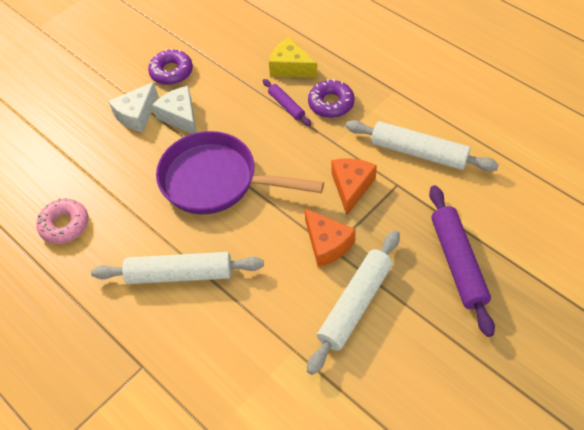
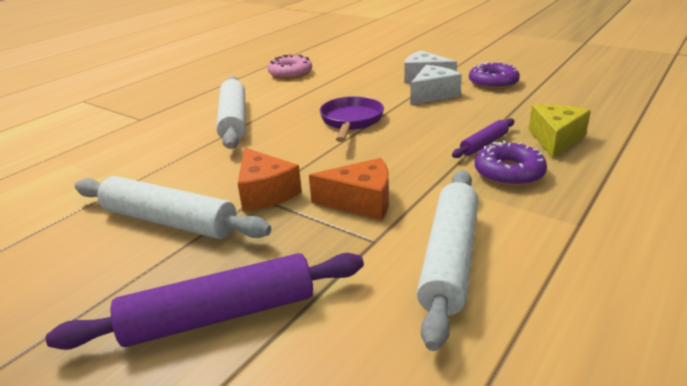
camera: 80 degrees right, 25 degrees down
(216, 181) = (351, 121): purple pan -> purple pan, size x0.59
(327, 244) = (265, 193): orange cheese -> orange cheese turned 75 degrees counterclockwise

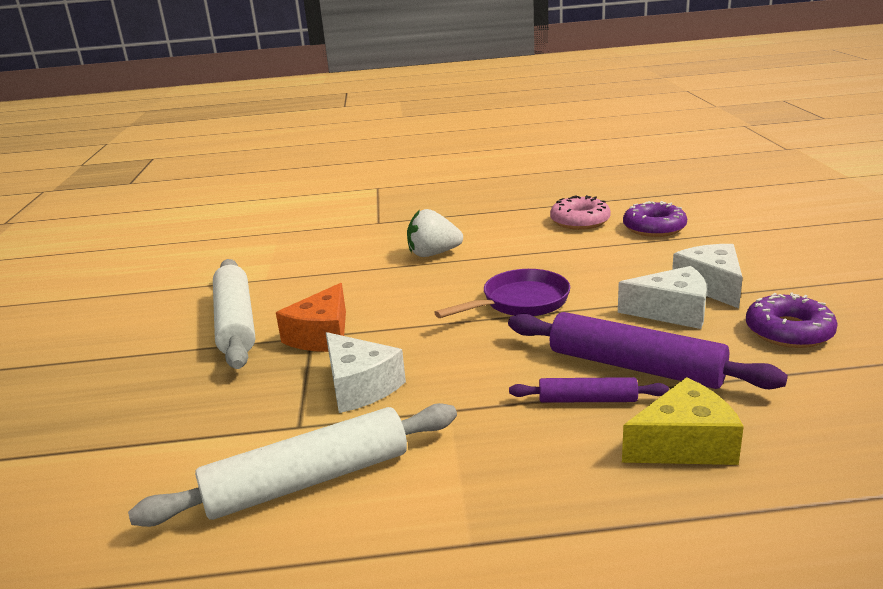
camera: 50 degrees right, 5 degrees down
(220, 315) = (133, 409): purple rolling pin -> purple rolling pin (634, 367)
(233, 120) = (433, 254): white rolling pin -> white strawberry
(361, 202) = (360, 387): orange cheese -> white cheese
(508, 173) = (536, 445): purple donut -> purple donut (654, 228)

